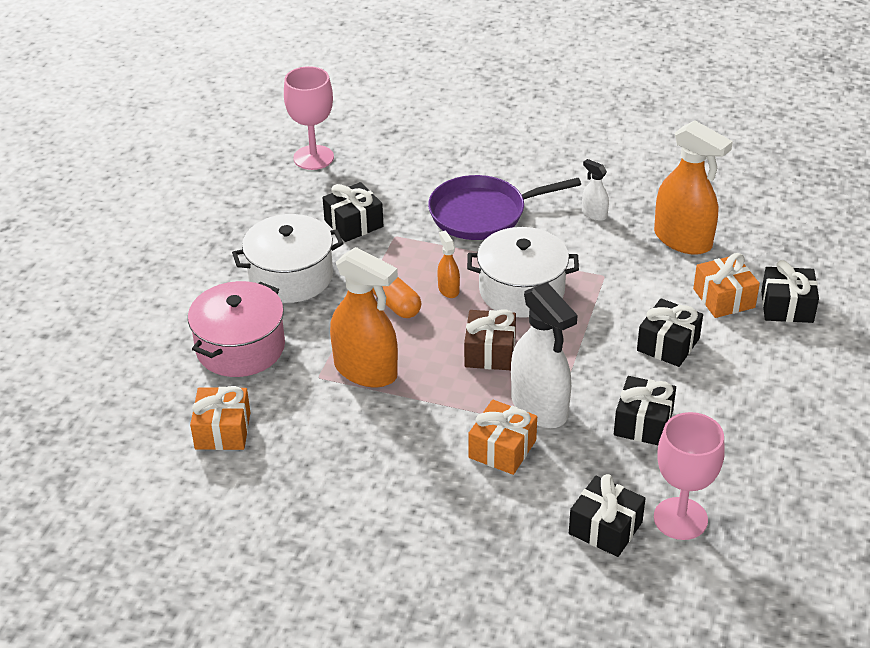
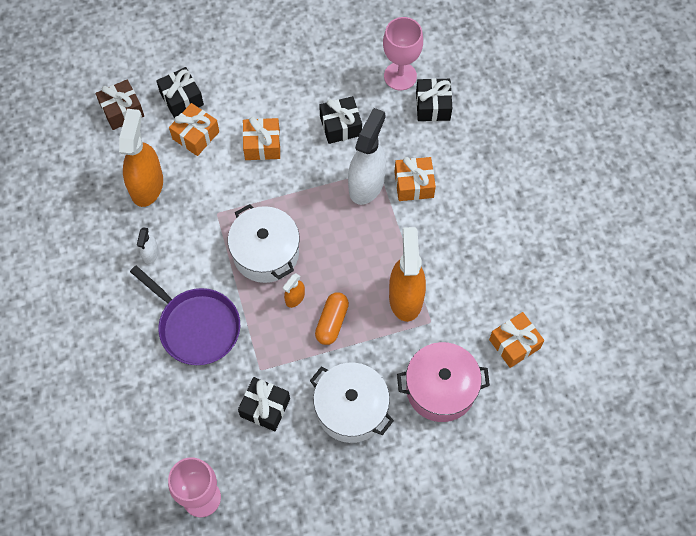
camera: 125 degrees left, 25 degrees up
(490, 352) = (338, 237): brown gift -> brown gift (122, 111)
(668, 344) = (262, 145): black gift -> orange gift

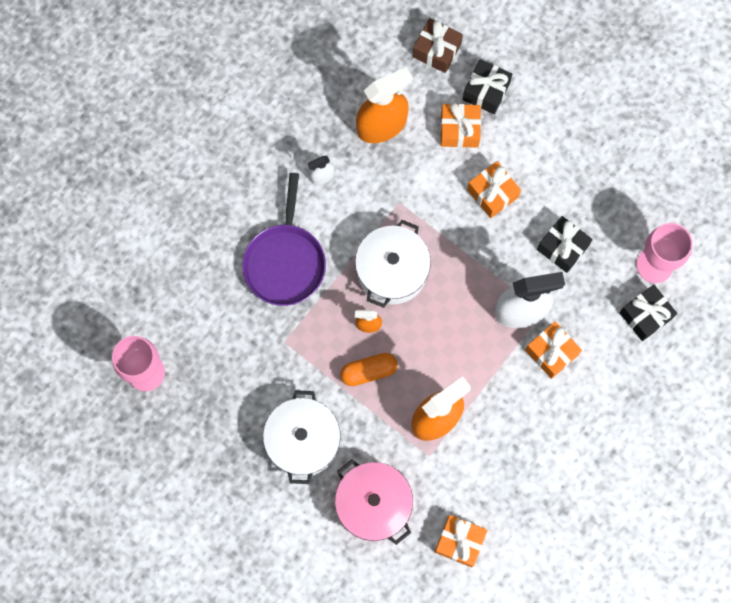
camera: 55 degrees right, 10 degrees up
(265, 407) = (254, 369): black gift -> none

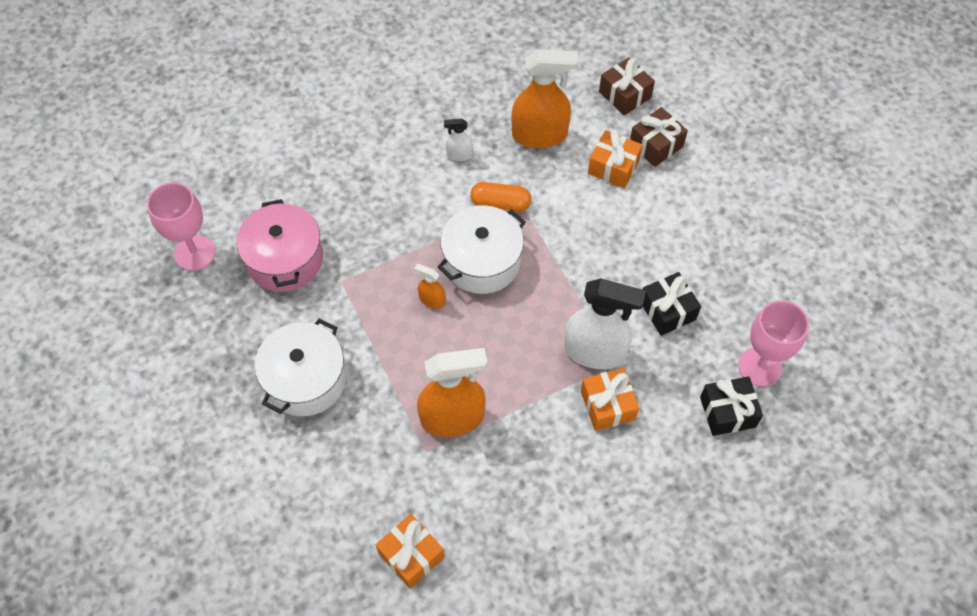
camera: 25 degrees right, 15 degrees down
(285, 262) = (382, 212): purple pan -> none
(368, 371) = (408, 343): orange capsule -> orange capsule (500, 203)
(373, 504) = (341, 474): pink pot -> pink pot (285, 259)
(486, 91) = (656, 145): black gift -> brown gift
(492, 193) = (618, 233): orange gift -> none

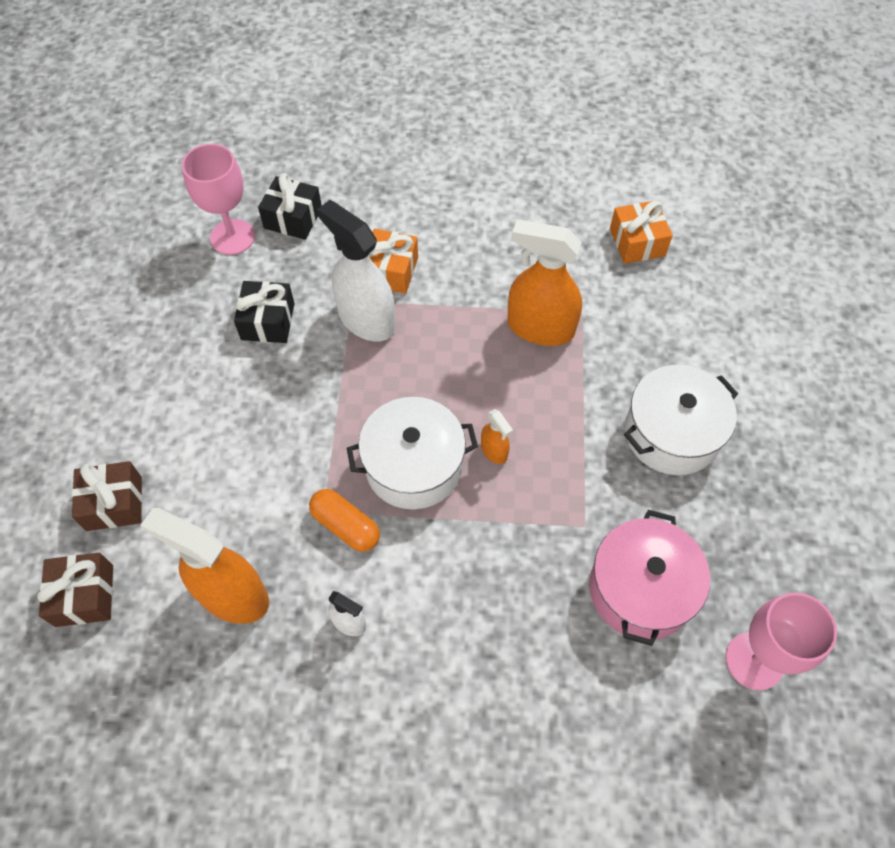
camera: 150 degrees left, 0 degrees up
(613, 167) = (185, 502): orange gift -> none

